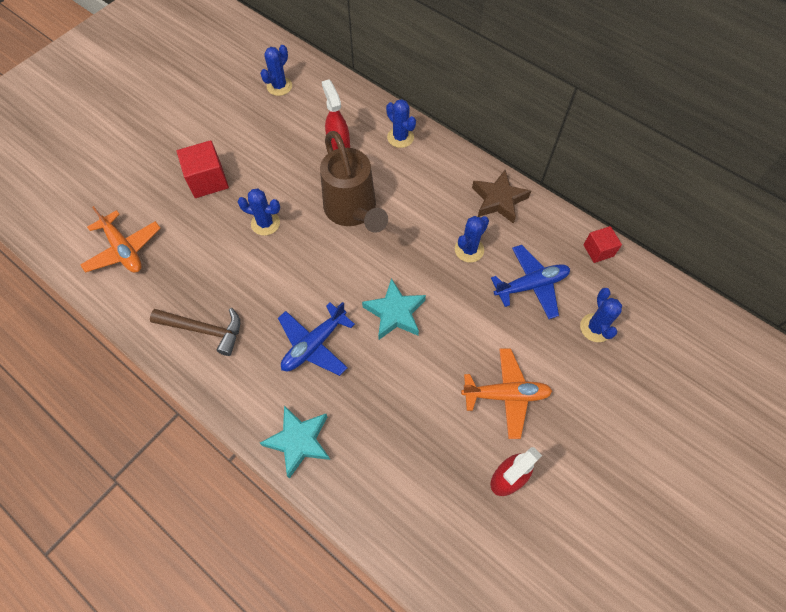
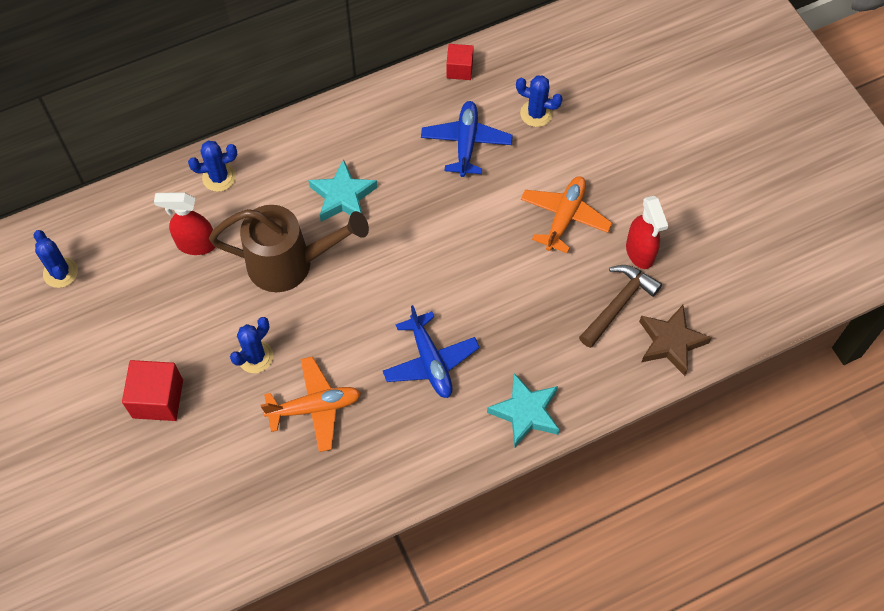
camera: 65 degrees left, 0 degrees up
(124, 249) = (204, 521): orange plane -> orange plane (314, 407)
(204, 330) = (358, 463): brown hammer -> brown hammer (618, 304)
(395, 313) = (433, 274): turquoise star -> turquoise star (343, 197)
(469, 250) = (398, 177): blue cactus -> none
(499, 200) = (355, 123): brown star -> brown star (670, 342)

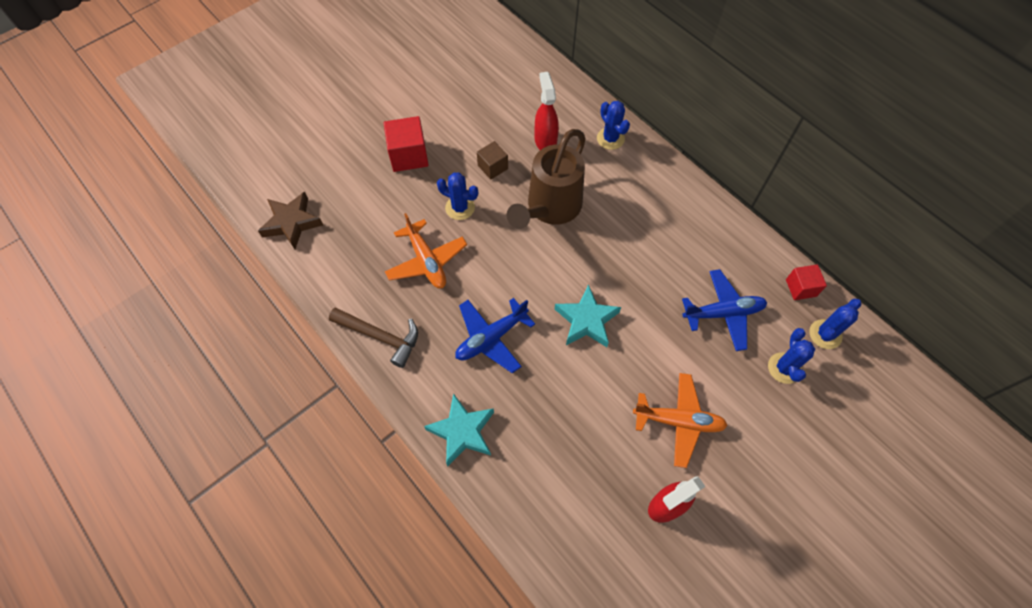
camera: 75 degrees right, 0 degrees up
(60, 272) = (494, 68): blue cactus -> blue cactus (825, 334)
(211, 309) = (492, 167): none -> brown cube
(290, 263) = (550, 208): brown watering can -> brown watering can turned 45 degrees clockwise
(343, 197) = (627, 229): turquoise star -> turquoise star (586, 320)
(618, 304) = (600, 496): brown hammer -> brown hammer (380, 337)
(670, 342) = (574, 560): brown star -> brown star (292, 223)

